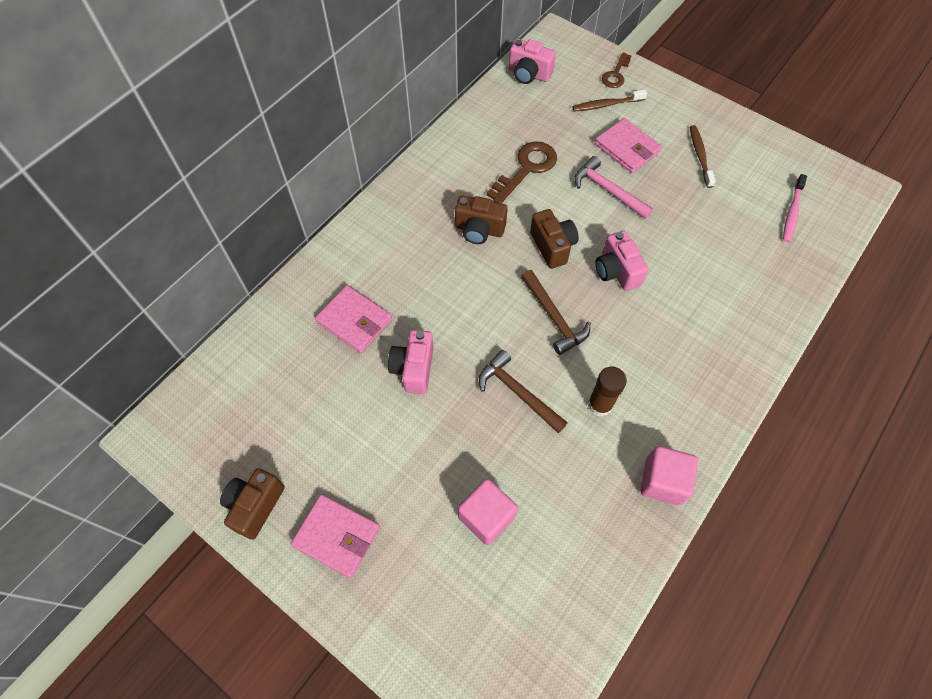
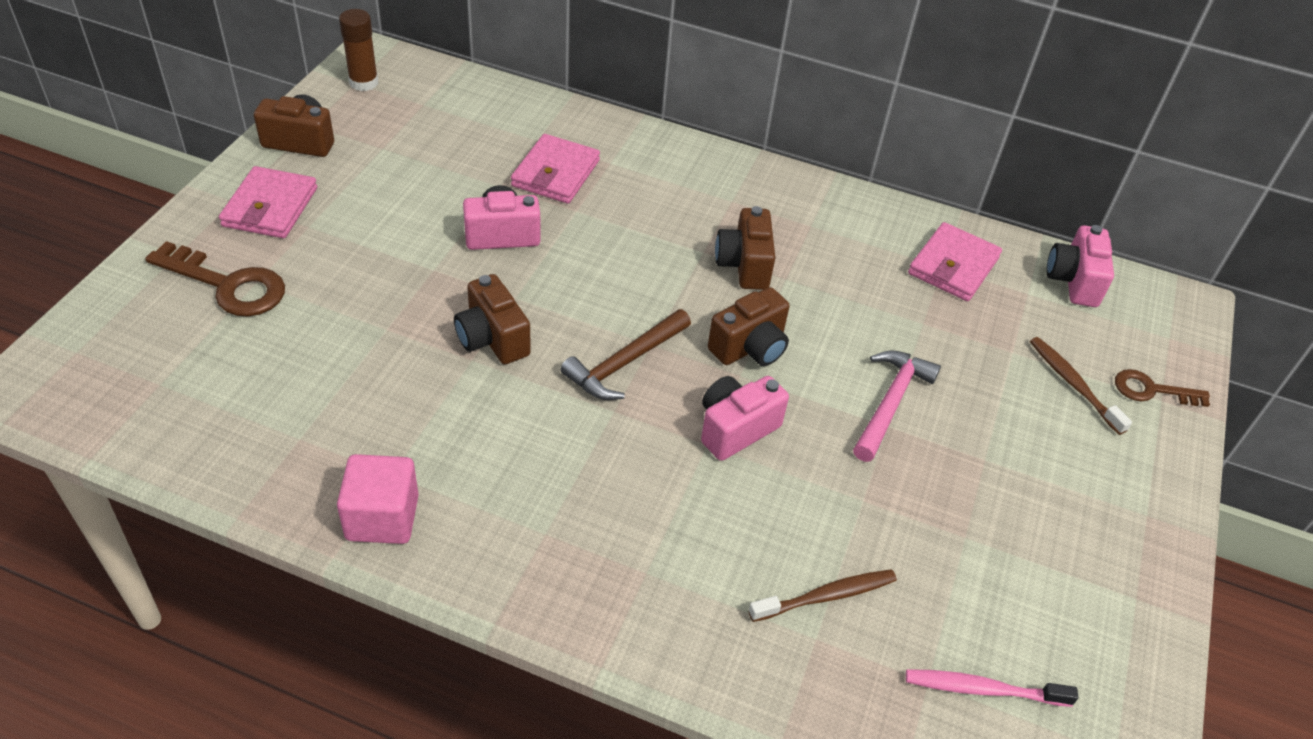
camera: 70 degrees right, 15 degrees down
(486, 517) = (307, 330): pink cube -> none
(518, 392) = (492, 339): brown hammer -> brown camera
(526, 169) = (881, 301): brown key -> brown key (228, 285)
(600, 404) = (494, 431): brown glue stick -> brown glue stick (364, 82)
(627, 148) = (994, 420): pink wallet -> pink wallet (953, 266)
(700, 156) = (1038, 527): brown toothbrush -> brown toothbrush (826, 596)

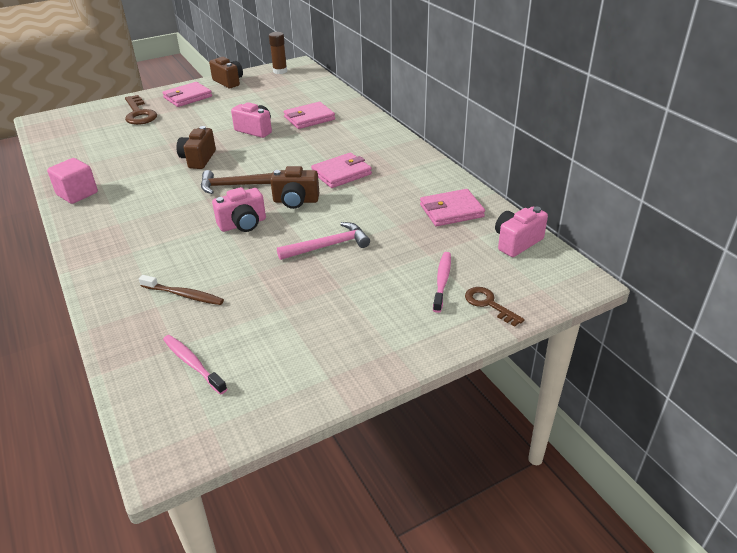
camera: 45 degrees right, 10 degrees down
(736, 429) = (243, 224): pink camera -> pink camera turned 150 degrees clockwise
(744, 265) = (341, 173): brown camera -> pink wallet
(1073, 384) = (442, 281): brown toothbrush -> pink toothbrush

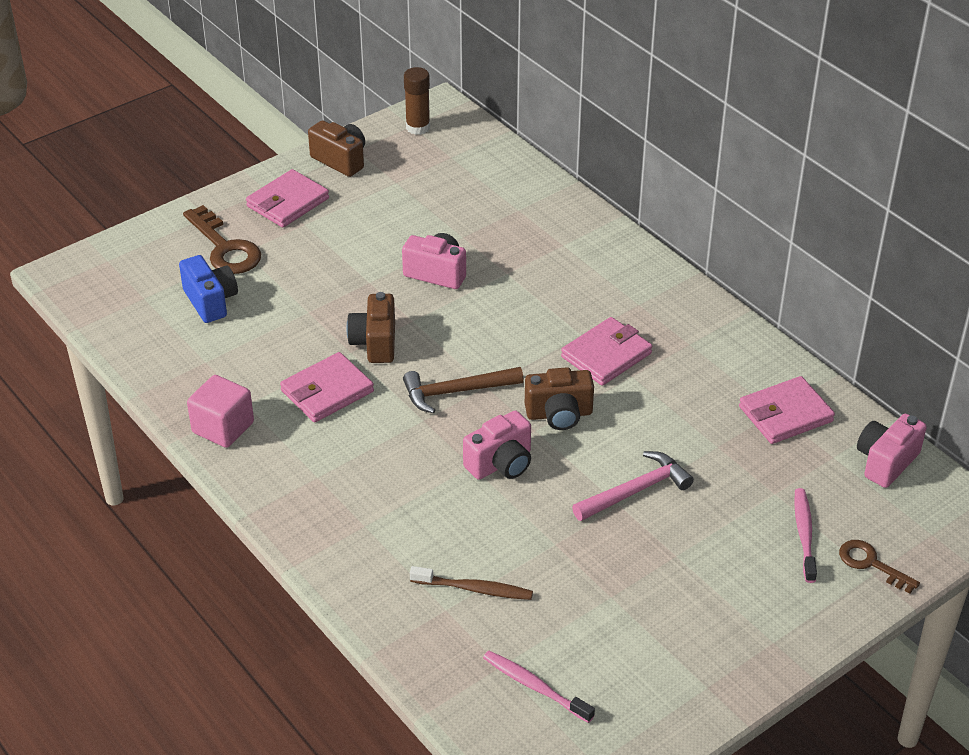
camera: 10 degrees left, 5 degrees up
(114, 136) = (210, 301): none -> blue camera
(309, 118) = (513, 240): pink wallet -> pink wallet (327, 391)

